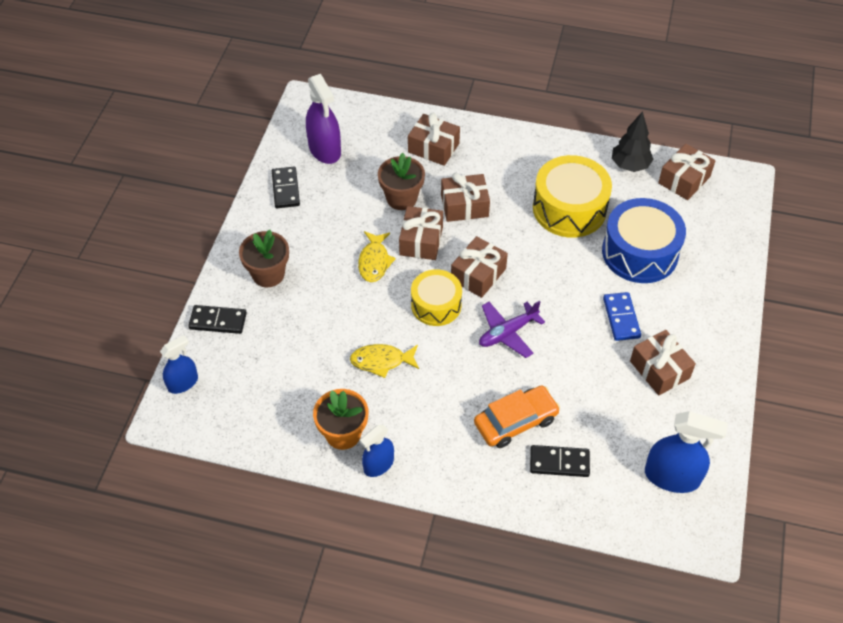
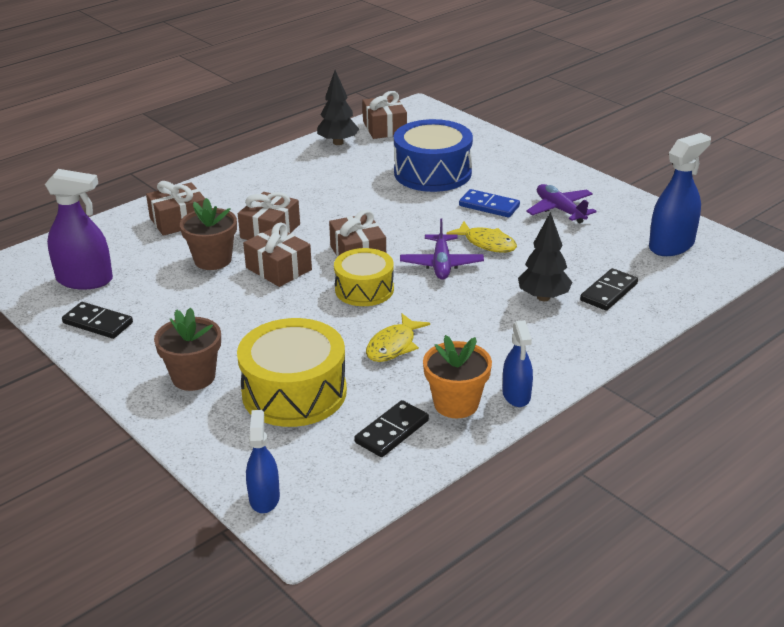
camera: 55 degrees left, 20 degrees down
(218, 321) = (210, 437): black domino -> black domino (392, 431)
(374, 261) = (267, 304): yellow fish -> yellow fish (487, 243)
(515, 421) = (543, 297): orange car -> black tree
(569, 209) = (345, 184): yellow drum -> yellow drum (294, 392)
(659, 369) = (560, 210): brown gift -> purple plane

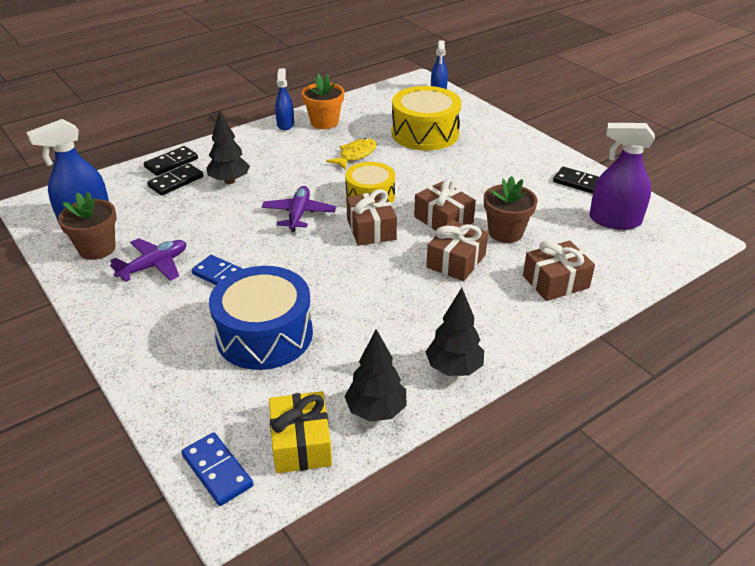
camera: 175 degrees left, 5 degrees up
(193, 377) = (493, 145): brown flower pot -> brown flower pot (97, 249)
(282, 164) = (454, 368): none -> black tree
(384, 128) = (301, 443): brown gift -> yellow gift
(392, 431) = (366, 112): black domino -> black domino (171, 163)
(432, 116) = (217, 470): none -> blue domino
(487, 243) = (249, 232): yellow fish -> none
(560, 210) = (154, 266): purple plane -> purple plane turned 105 degrees counterclockwise

